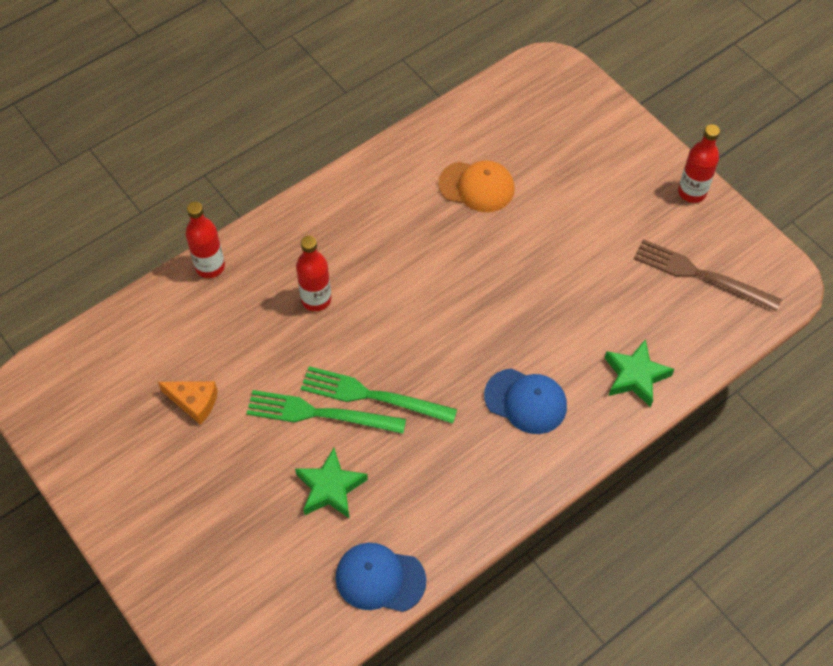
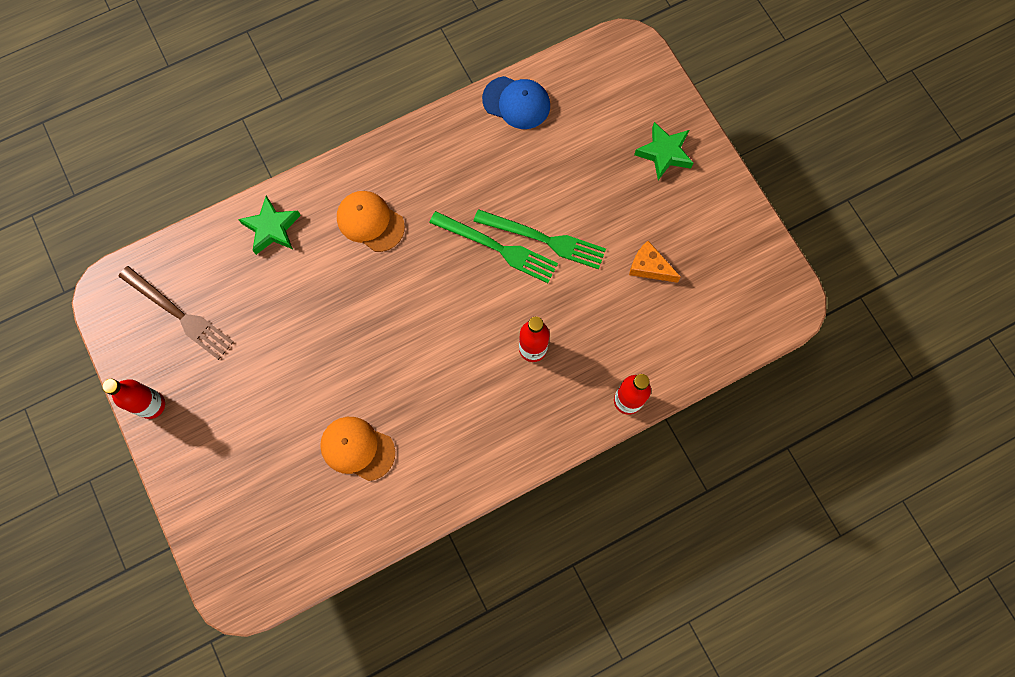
camera: 170 degrees left, 15 degrees up
(330, 488) = (544, 176): green star -> green star (664, 153)
(525, 401) = (370, 222): blue cap -> orange cap

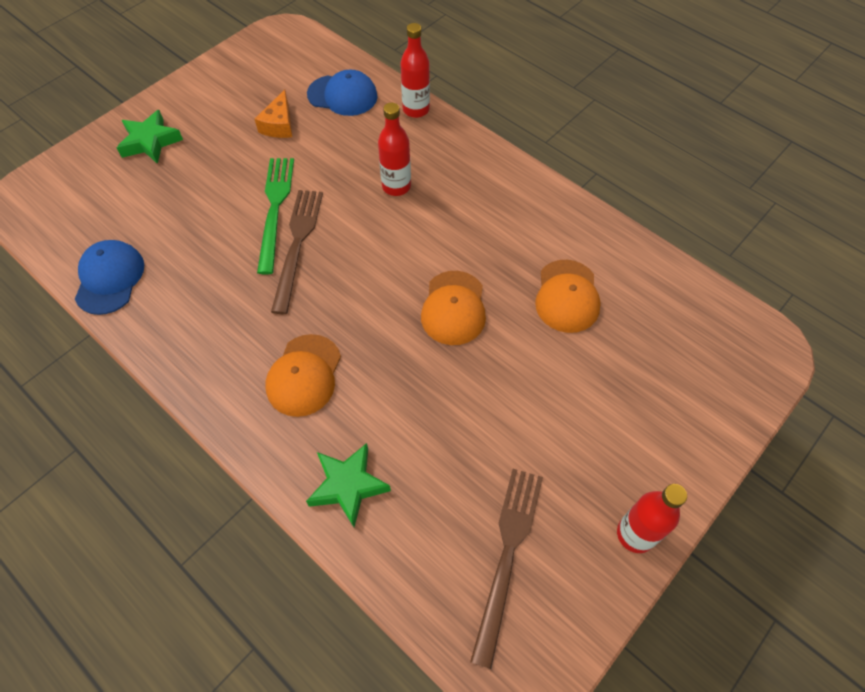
camera: 110 degrees left, 15 degrees down
(384, 351) = (453, 308): none -> orange cap
(497, 248) = (297, 244): green fork -> brown fork
(671, 336) = (342, 95): none -> blue cap

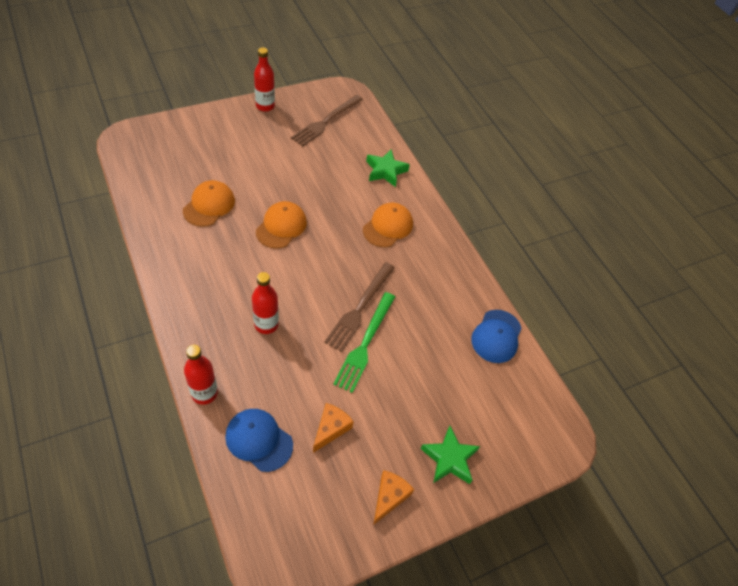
camera: 165 degrees left, 5 degrees down
(203, 97) = (389, 497): none -> orange cheese

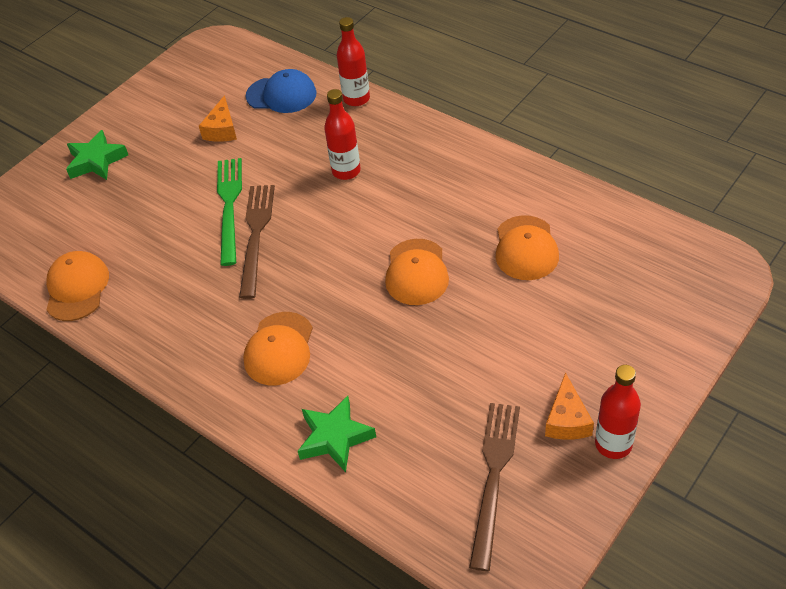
camera: 165 degrees right, 5 degrees down
(389, 497) = (142, 114): orange cheese -> orange cheese (567, 420)
(496, 336) = (77, 288): blue cap -> orange cap

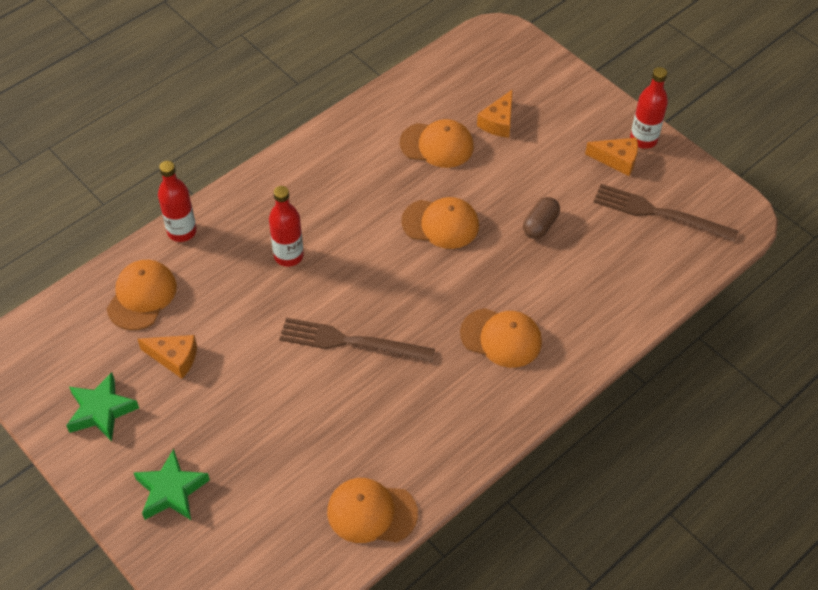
camera: 85 degrees left, 5 degrees up
(229, 206) = (300, 361): green fork -> none
(281, 95) = (142, 296): blue cap -> orange cap
(335, 437) = (605, 308): green star -> green star (101, 410)
(439, 358) = (540, 225): none -> brown capsule
(582, 294) = (498, 122): none -> orange cheese

